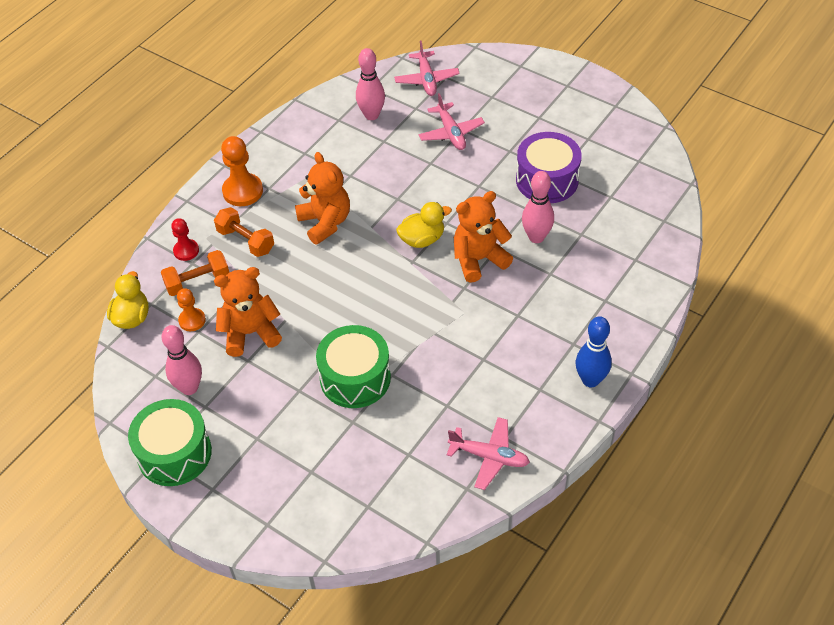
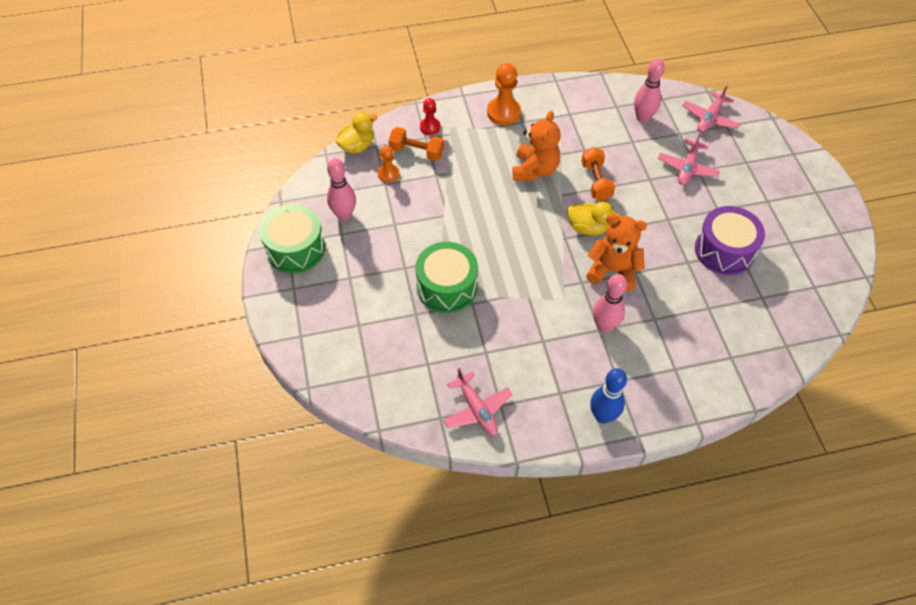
camera: 40 degrees right, 5 degrees up
(246, 241) = (472, 146): orange dumbbell -> orange dumbbell (596, 181)
(250, 333) = (414, 208): orange teddy bear -> none
(536, 237) = (671, 285): pink bowling pin -> pink bowling pin (604, 326)

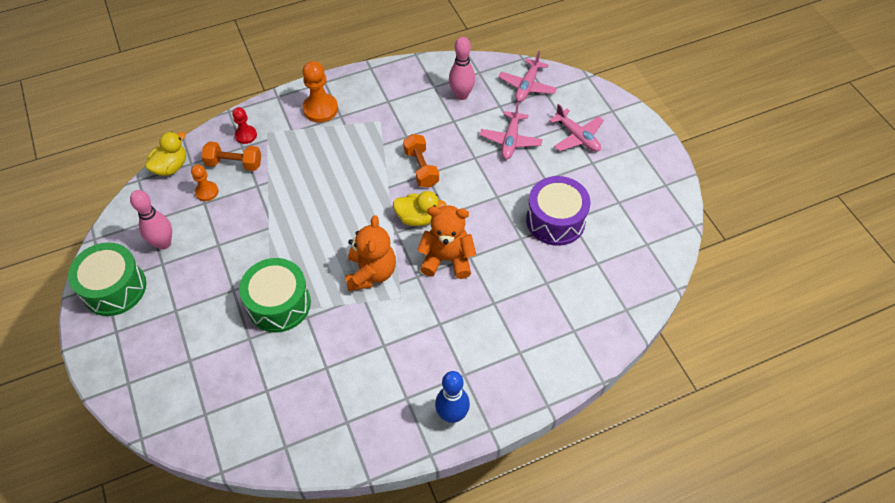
camera: 10 degrees left, 0 degrees up
(477, 409) = (322, 431): pink plane -> pink plane (577, 137)
(534, 170) = (358, 165): orange teddy bear -> orange teddy bear (371, 273)
(604, 326) = (444, 319): pink bowling pin -> none

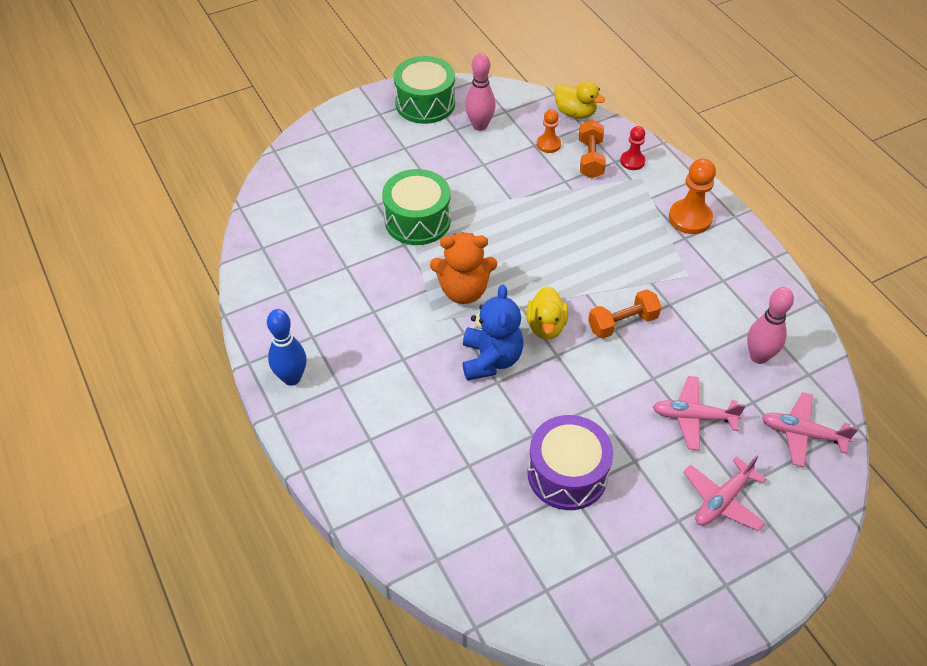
camera: 85 degrees right, 5 degrees down
(447, 259) = (491, 359): orange teddy bear -> blue teddy bear

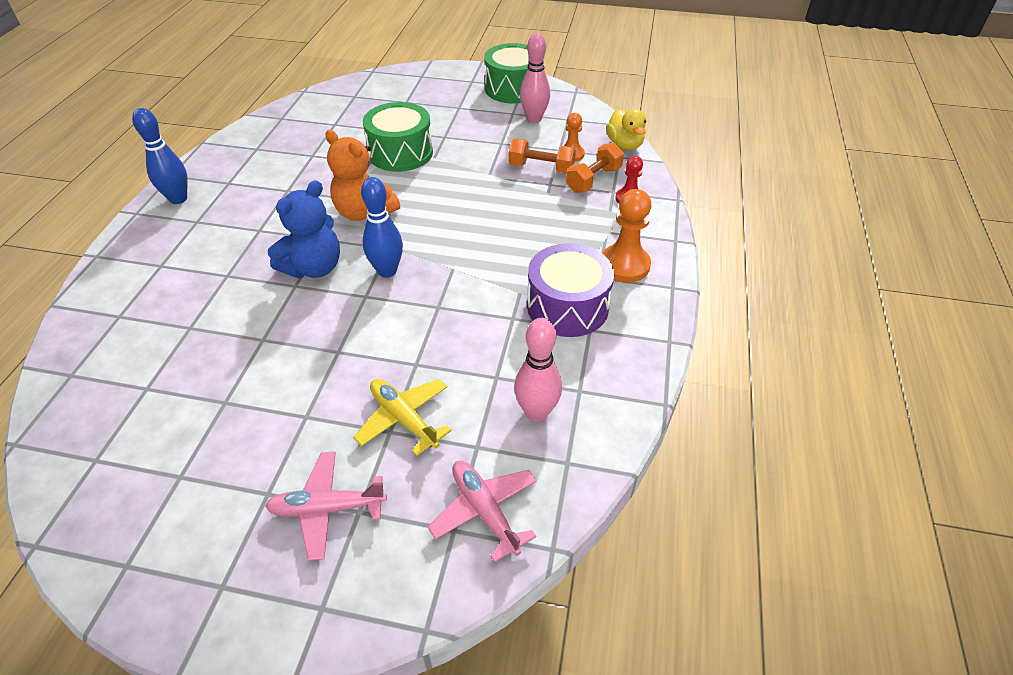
camera: 40 degrees right, 5 degrees down
(546, 326) = (387, 271): yellow duck -> blue bowling pin
(567, 474) = (242, 386): purple drum -> purple drum (567, 306)
(622, 323) = (450, 306): orange dumbbell -> orange dumbbell (541, 168)
(693, 417) = (404, 419): pink plane -> yellow plane

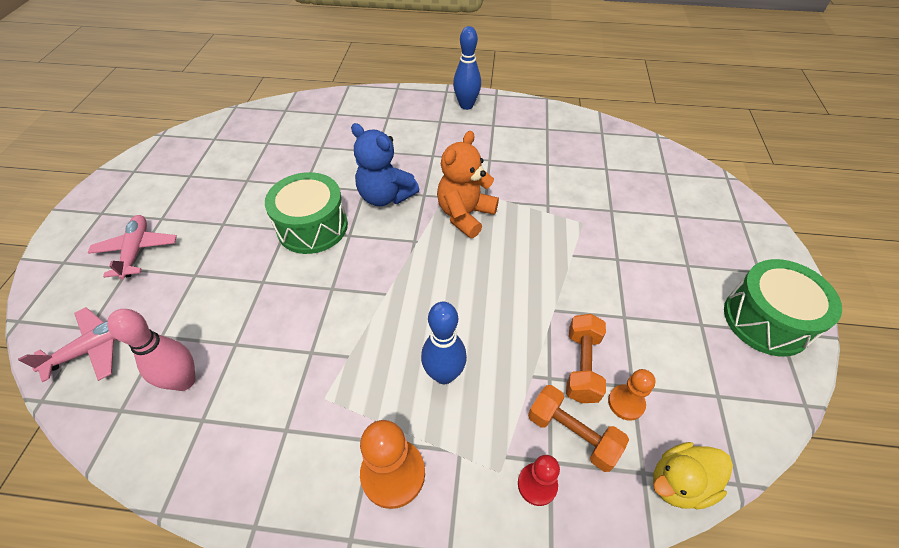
camera: 85 degrees right, 5 degrees up
(387, 271) = (381, 244): blue bowling pin -> blue bowling pin (444, 374)
(400, 153) = (571, 226): green drum -> green drum (312, 227)
(404, 419) = (204, 282): yellow plane -> none
(534, 119) = (698, 351): pink bowling pin -> none
(567, 306) = (323, 405): purple drum -> none

